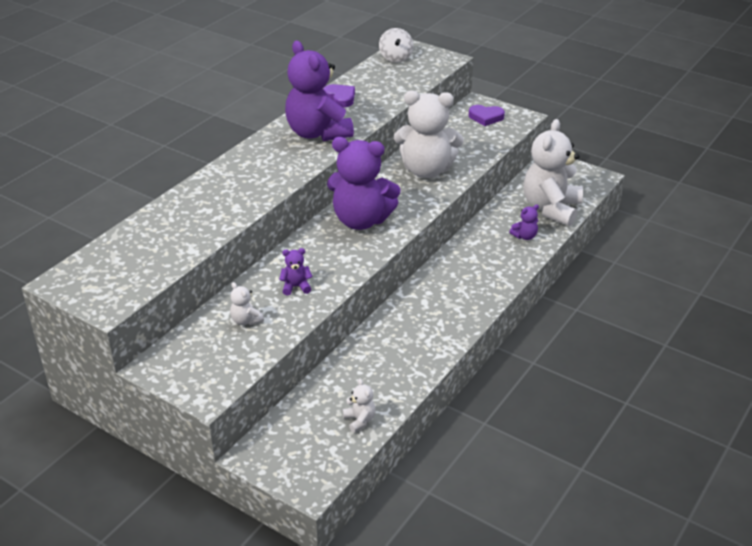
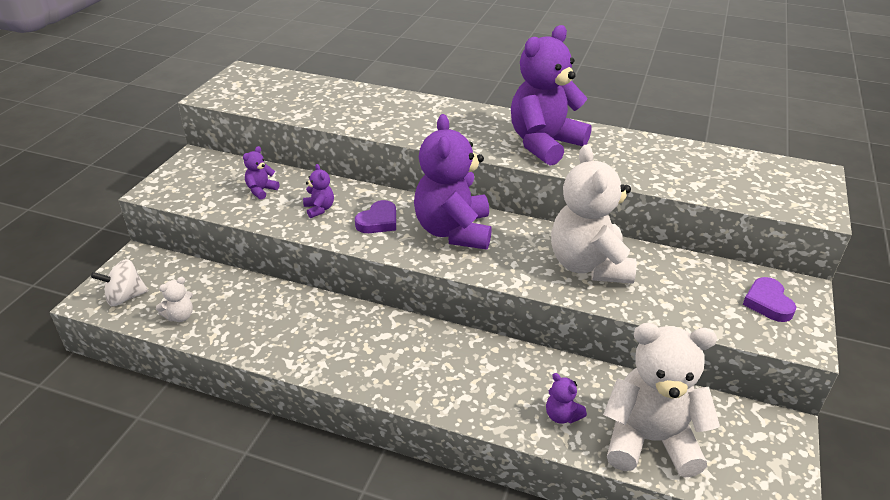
camera: 75 degrees right, 0 degrees up
(246, 320) = (261, 190): white teddy bear -> purple teddy bear
(340, 98) = (634, 146): purple heart -> purple heart (378, 221)
(395, 58) = (775, 169): white spinning top -> white spinning top (125, 297)

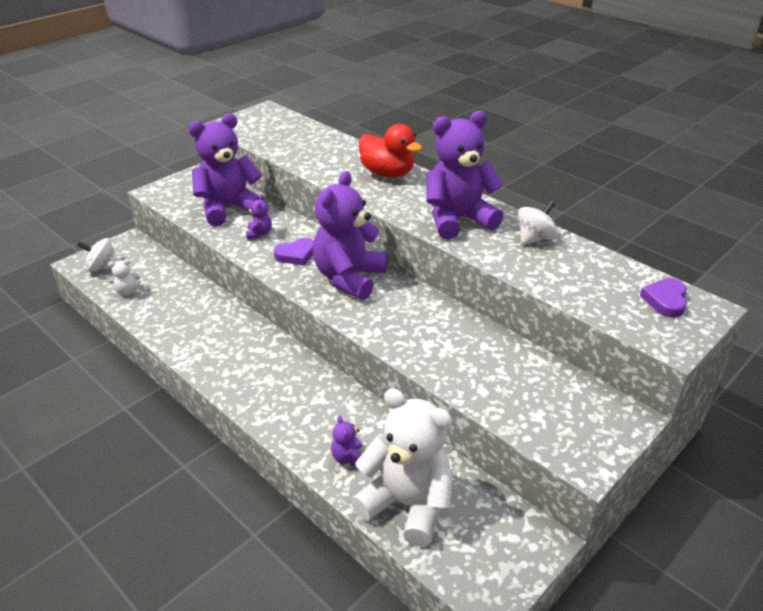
camera: 25 degrees right, 0 degrees up
(261, 190) = (228, 209): purple teddy bear -> purple teddy bear, size x2.44
(435, 113) = (387, 173): none -> red duck
(589, 265) = (440, 337): white teddy bear -> none
(628, 146) = (535, 238): none -> white spinning top
(767, 303) = (582, 418): purple heart -> purple heart (665, 300)

